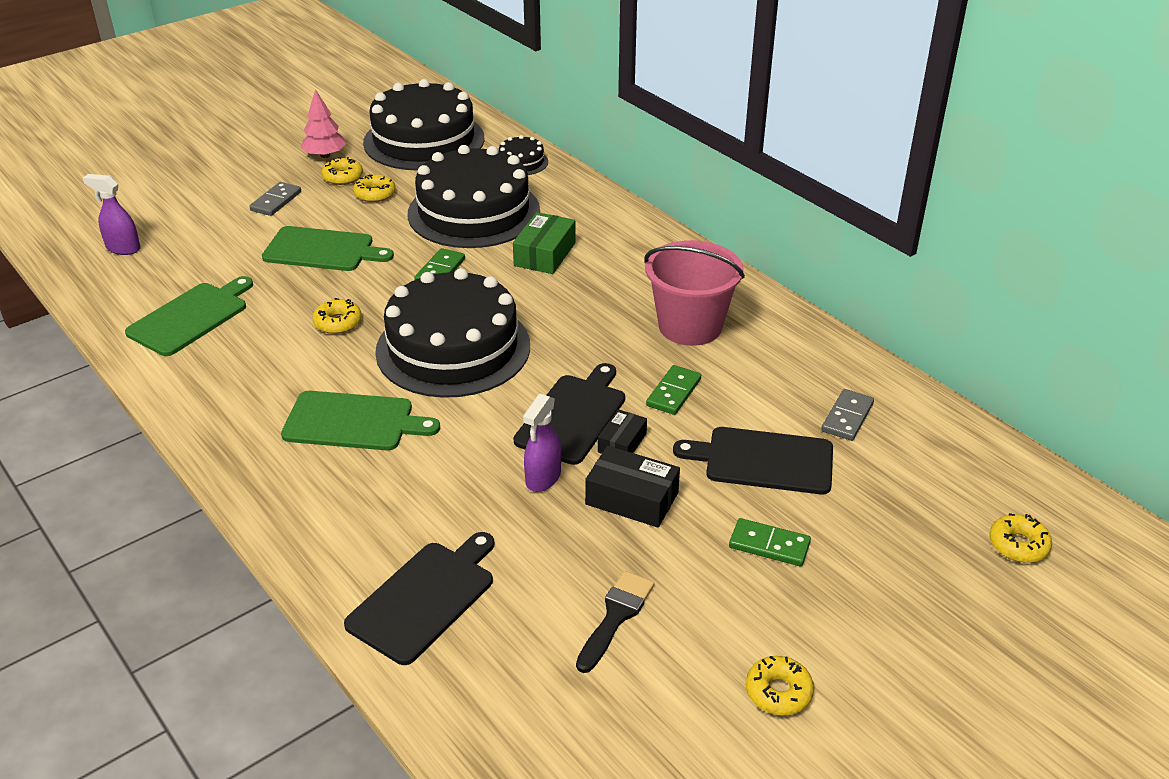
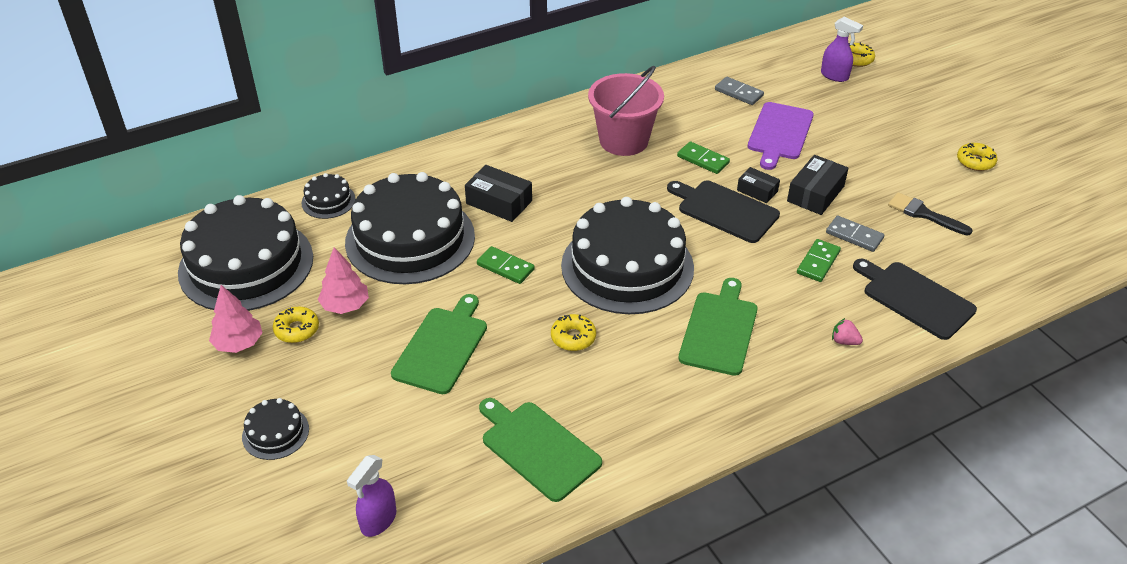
camera: 80 degrees left, 5 degrees up
(223, 189) = (275, 433): none -> black cake
(276, 201) = (326, 385): grey domino -> grey domino (854, 235)
(338, 526) = (844, 341): none -> pink strawberry
(375, 194) = (345, 306): yellow donut -> pink tree
(543, 478) = (793, 232): purple spray bottle -> purple spray bottle (835, 76)
(545, 254) = (499, 202): green box -> black box
(763, 460) = (779, 133): black cutting board -> purple cutting board
(769, 545) = (859, 145): green domino -> green domino (818, 262)

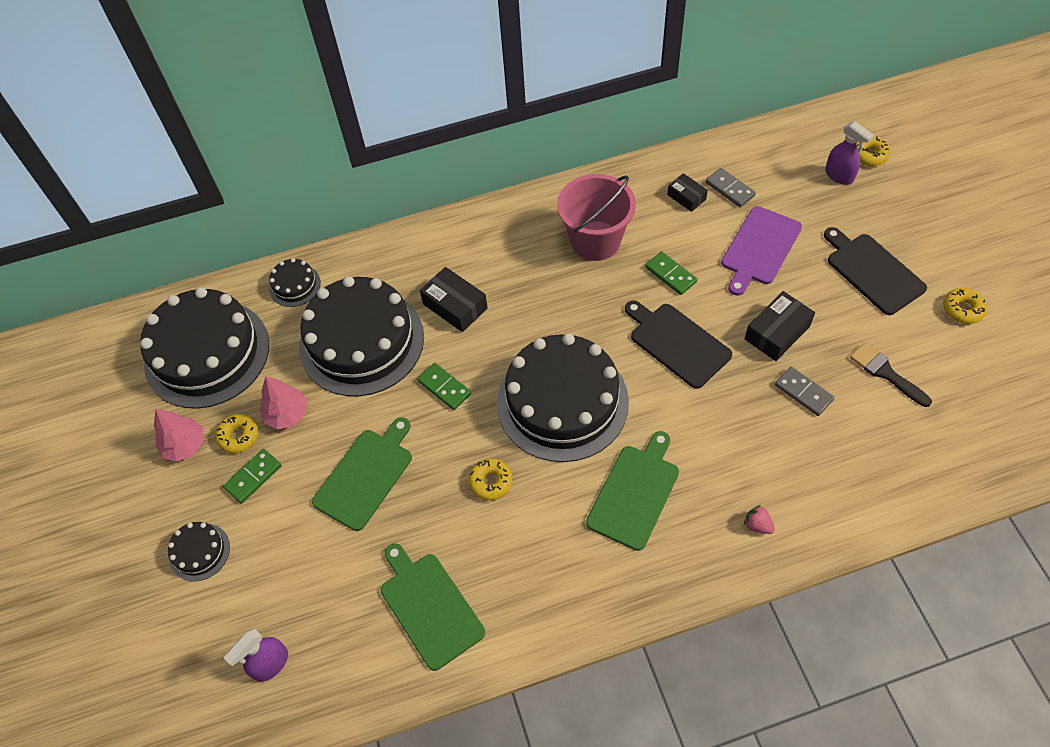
camera: 15 degrees right, 15 degrees up
(757, 191) = (717, 321): black box -> black box (686, 197)
(818, 262) = (756, 422): green domino -> green domino (253, 477)
(915, 298) = (846, 481): black cutting board -> black cutting board (872, 271)

